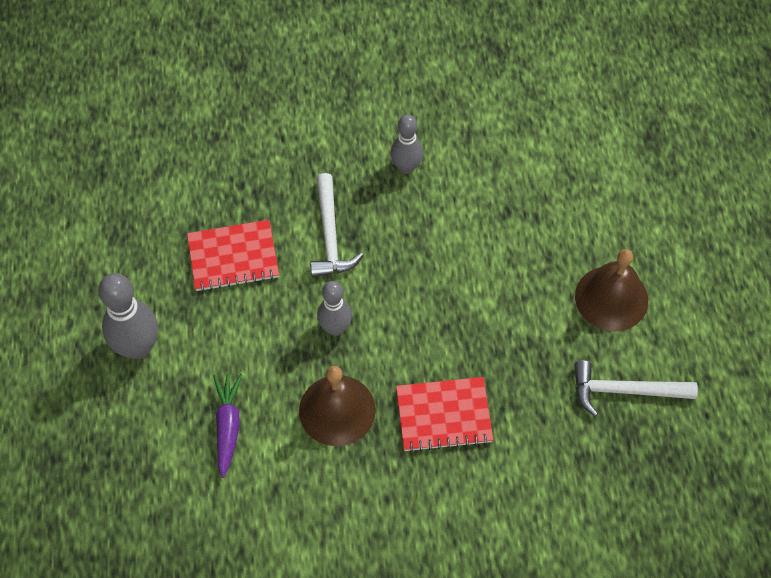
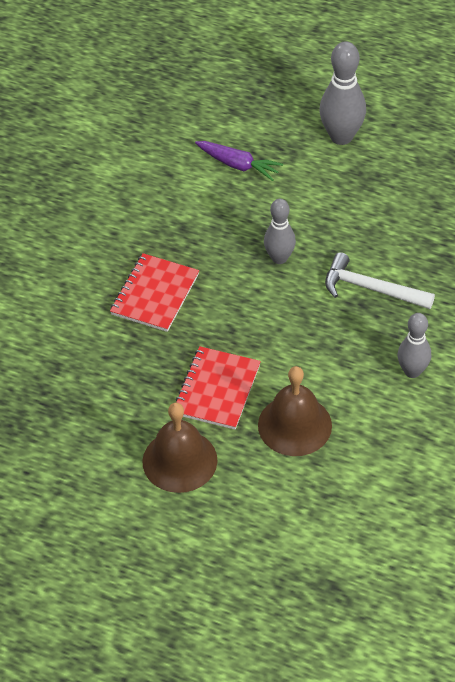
camera: 120 degrees right, 10 degrees down
(233, 257) = (389, 219): red notebook -> red notebook (217, 390)
(337, 410) = (206, 232): brown bell -> brown bell (294, 425)
(624, 391) = (89, 424): white hammer -> none

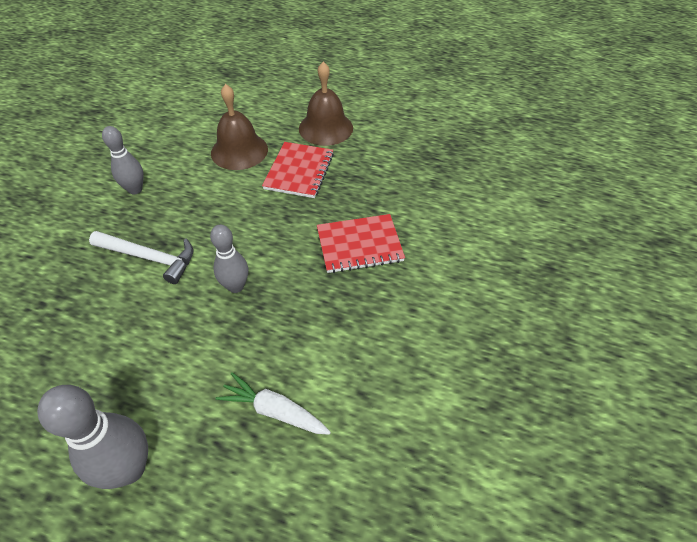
camera: 175 degrees right, 0 degrees up
(155, 294) = (359, 245): red notebook -> red notebook turned 60 degrees clockwise
(238, 165) = (274, 411): purple carrot -> white carrot

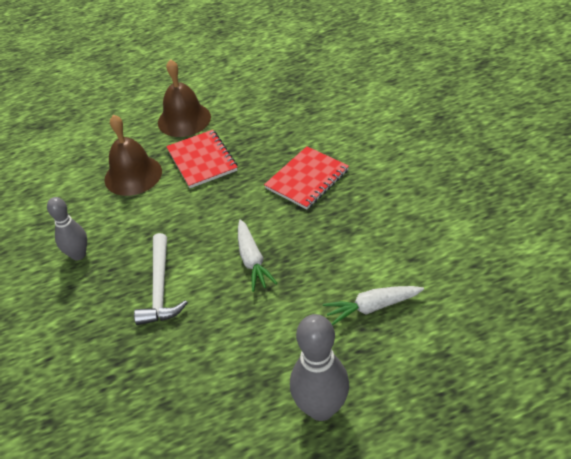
camera: 35 degrees left, 5 degrees down
(150, 258) = (160, 288): white hammer -> white hammer turned 105 degrees clockwise
(236, 286) = (252, 260): grey bowling pin -> white carrot

